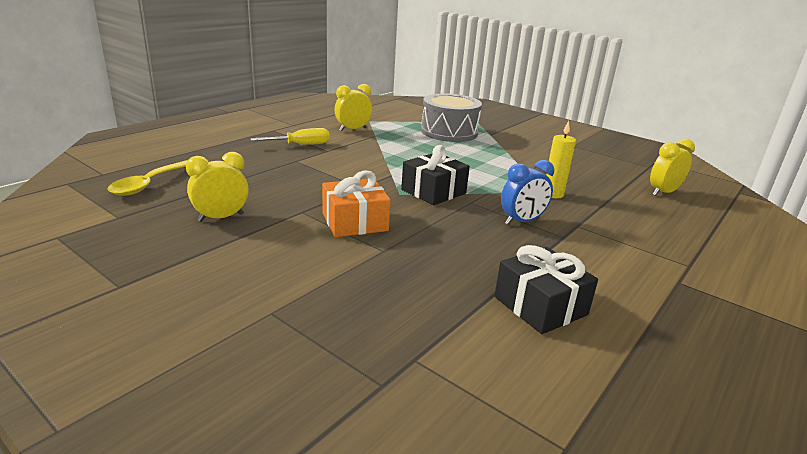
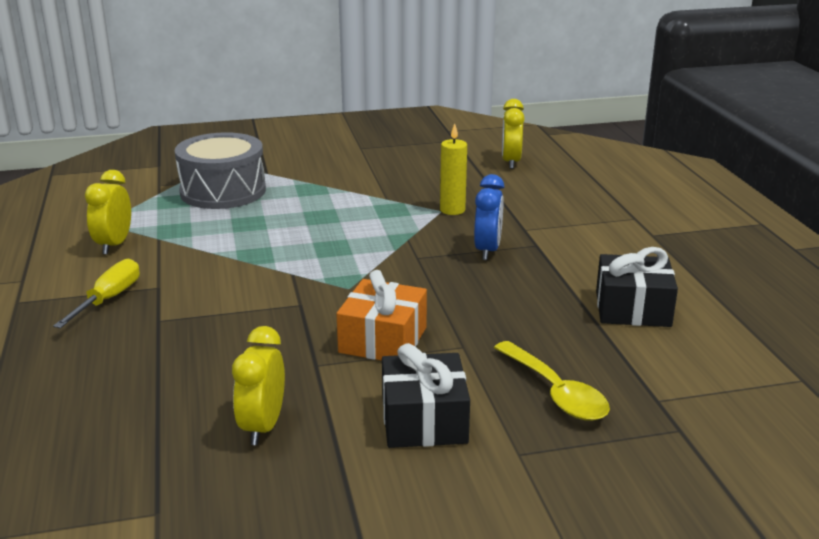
camera: 50 degrees left, 0 degrees up
(148, 184) = (72, 461): yellow spoon -> yellow spoon (556, 392)
(433, 191) = (368, 267): black gift -> black gift (424, 420)

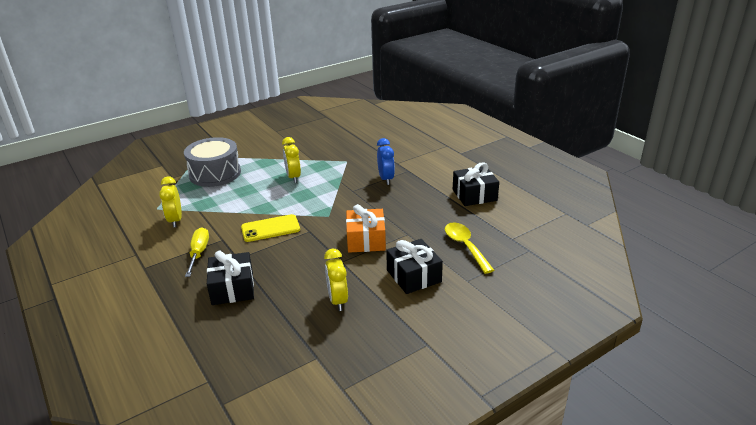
camera: 20 degrees left, 5 degrees up
(115, 364) = (233, 288): none -> black gift
(242, 287) = (270, 228): none -> yellow phone
(452, 210) = (352, 159): yellow candle -> none
(511, 162) = (365, 124): yellow clock -> yellow clock (293, 177)
(556, 392) = (465, 246): yellow spoon -> yellow spoon turned 150 degrees counterclockwise

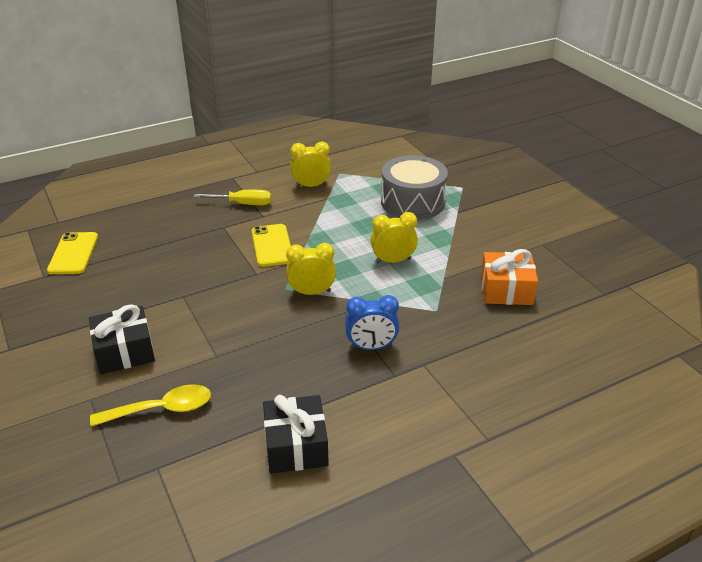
camera: 95 degrees right, 5 degrees up
(233, 288) = (173, 226): black gift -> none
(276, 346) = (73, 253): none -> yellow phone
(338, 300) = (115, 291): yellow clock -> yellow clock (311, 292)
(366, 240) = (217, 317): orange gift -> orange gift (506, 290)

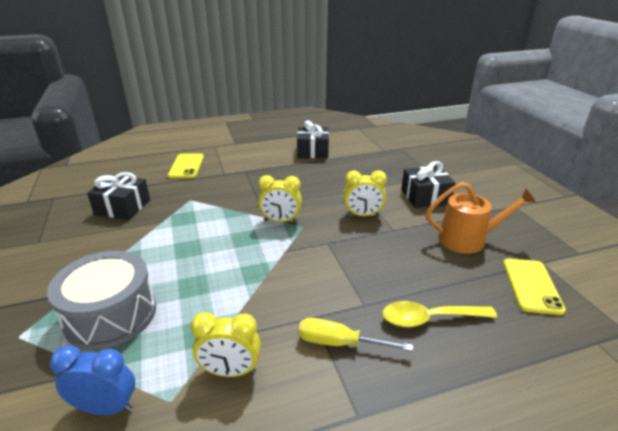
camera: 170 degrees left, 5 degrees down
(104, 292) = (467, 239): none -> orange watering can
(161, 409) = (388, 168): yellow spoon -> yellow spoon (429, 319)
(272, 245) = (308, 270): yellow phone -> yellow phone (186, 166)
(371, 347) = (251, 184): blue clock -> blue clock (106, 408)
(393, 261) = (194, 240): yellow clock -> yellow clock (363, 215)
(506, 290) = (123, 207): orange gift -> black gift

